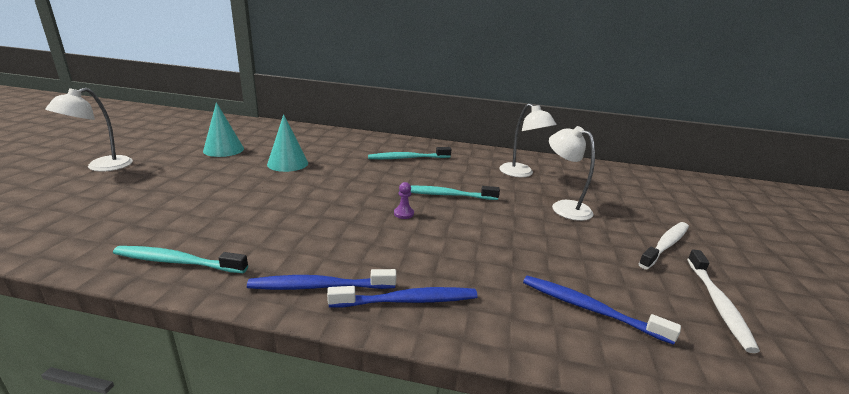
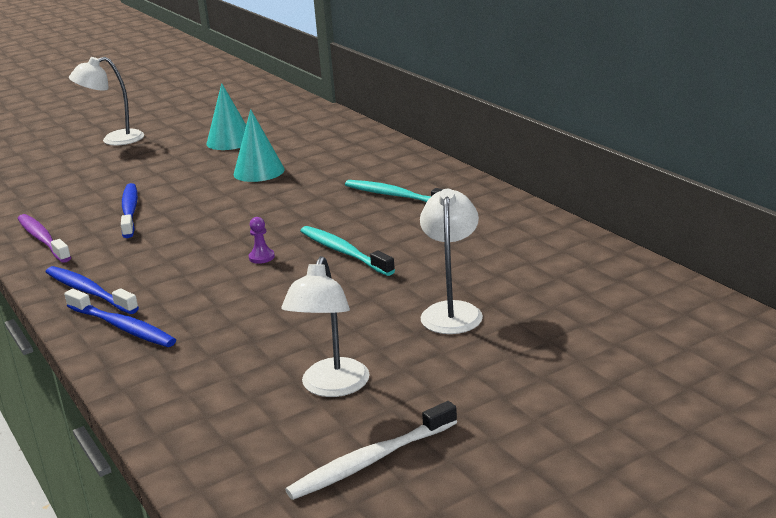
camera: 50 degrees right, 0 degrees up
(177, 262) = (43, 239): turquoise toothbrush -> purple toothbrush
(521, 173) = (500, 255): white lamp -> white lamp (331, 387)
(589, 309) = (238, 399): blue toothbrush -> blue toothbrush (130, 211)
(665, 245) = (470, 396): white toothbrush -> none

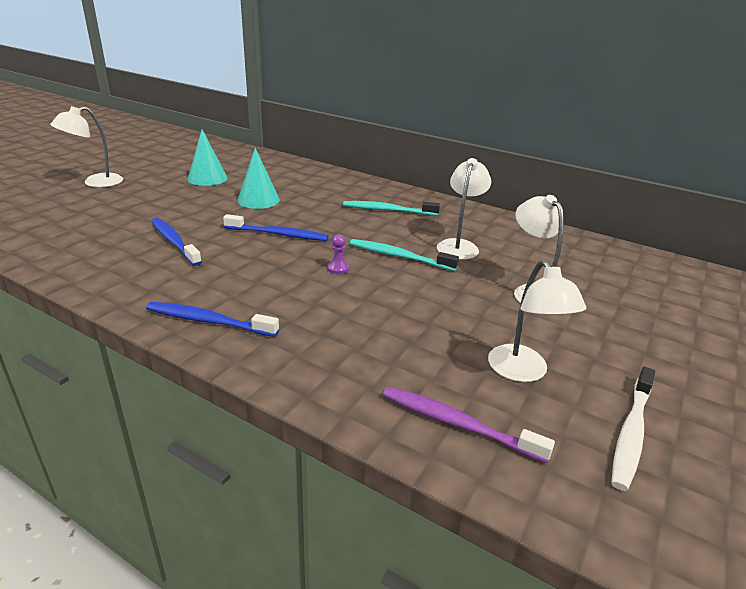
camera: 30 degrees left, 5 degrees up
(43, 239) = (107, 277): purple toothbrush -> purple toothbrush (457, 424)
(122, 327) = (279, 350): blue toothbrush -> blue toothbrush (278, 234)
(432, 247) = (459, 246): none -> white lamp

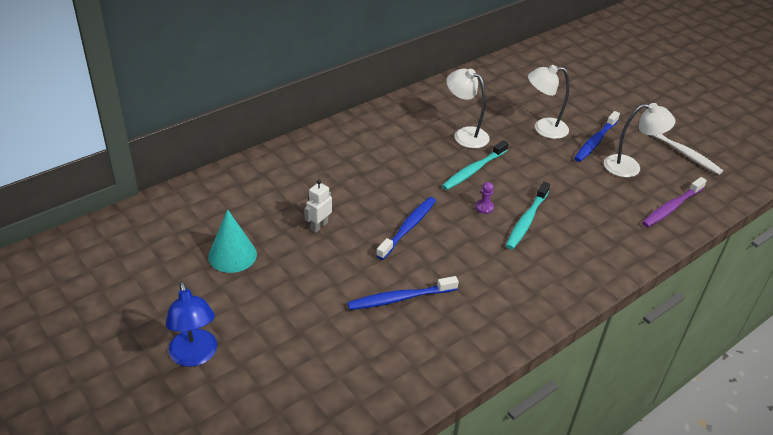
camera: 70 degrees left, 10 degrees up
(95, 183) = (195, 356): white lamp -> blue lamp
(208, 321) = (548, 291): blue toothbrush -> blue toothbrush (595, 141)
(258, 200) = (319, 226): turquoise cone -> white robot
(388, 210) = (381, 150): turquoise toothbrush -> turquoise toothbrush (526, 220)

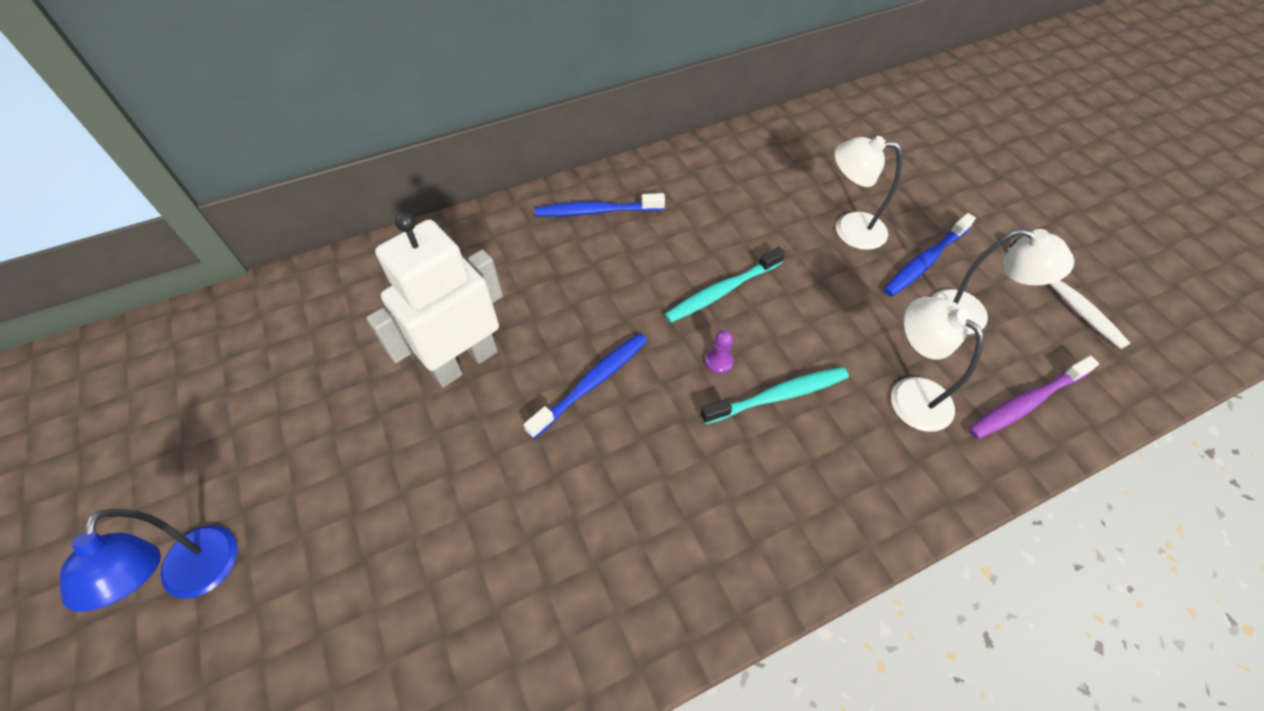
camera: 15 degrees right, 15 degrees up
(232, 255) = (325, 396): turquoise cone -> none
(319, 226) = (464, 362): white robot -> white robot, size x2.28
(400, 298) = (535, 518): blue toothbrush -> blue toothbrush (596, 211)
(465, 134) = (727, 227): white lamp -> white lamp (910, 394)
(526, 220) = (778, 396): turquoise toothbrush -> turquoise toothbrush turned 150 degrees counterclockwise

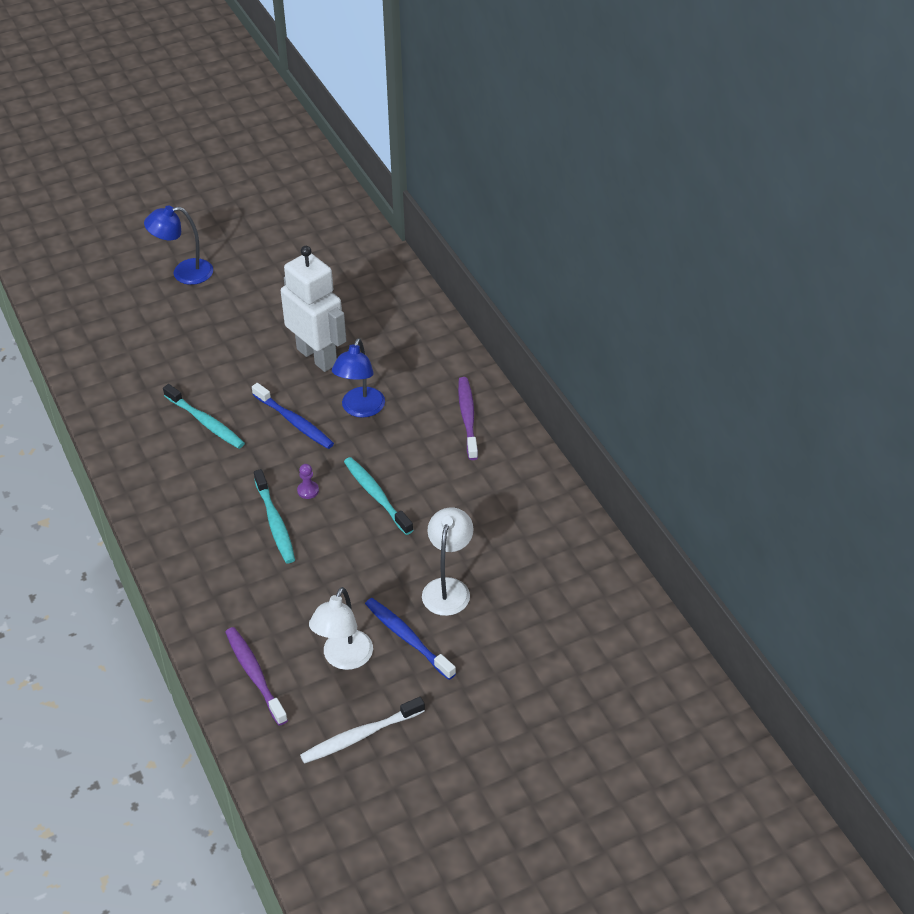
camera: 90 degrees right, 10 degrees down
(574, 310) = (360, 409): none -> blue lamp
(585, 503) = (206, 422): none -> turquoise toothbrush
(596, 211) = (467, 418): blue toothbrush -> purple toothbrush
(910, 394) = (269, 602): white lamp -> none

